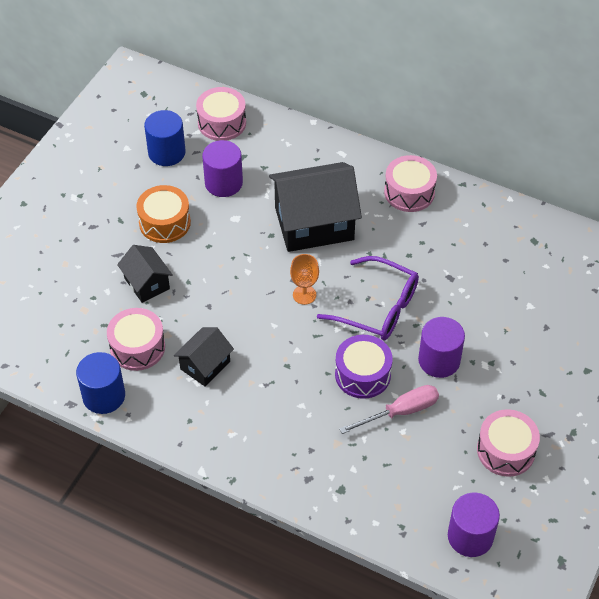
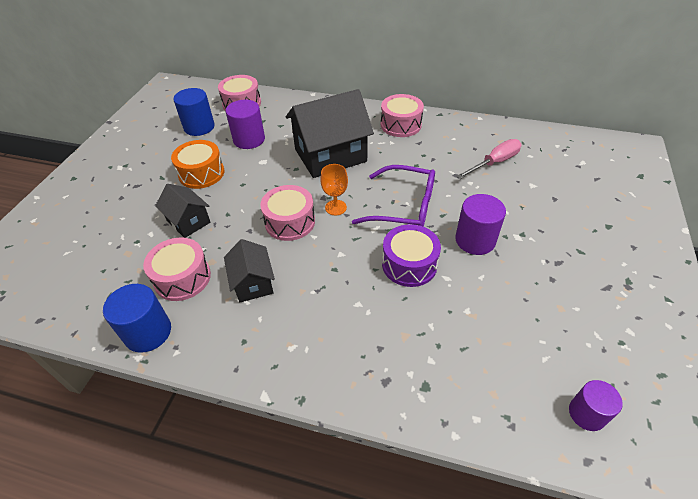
camera: 10 degrees left, 5 degrees down
(205, 365) = (253, 283): black house -> black house turned 45 degrees counterclockwise
(400, 412) = (458, 292): pink screwdriver -> pink screwdriver (494, 162)
(470, 536) = (587, 413): purple cylinder -> purple cylinder, size x0.66
(506, 450) = (575, 310): pink drum -> pink drum (290, 222)

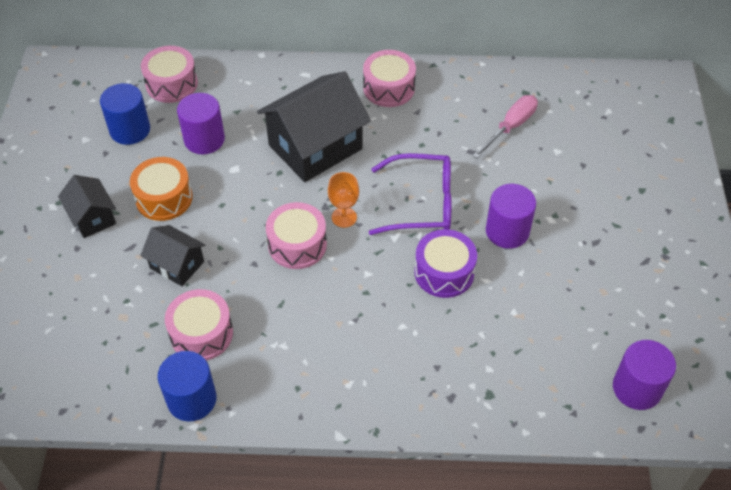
camera: 15 degrees left, 5 degrees up
(253, 283) = (283, 324): black house -> black house (92, 217)
(587, 413) = (637, 388): purple cylinder -> purple cylinder, size x1.51

